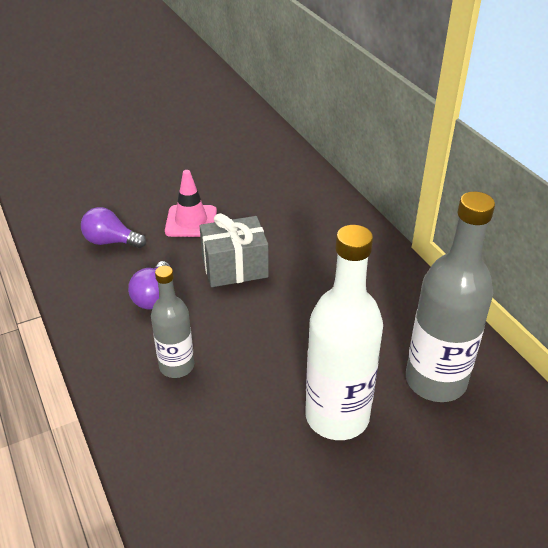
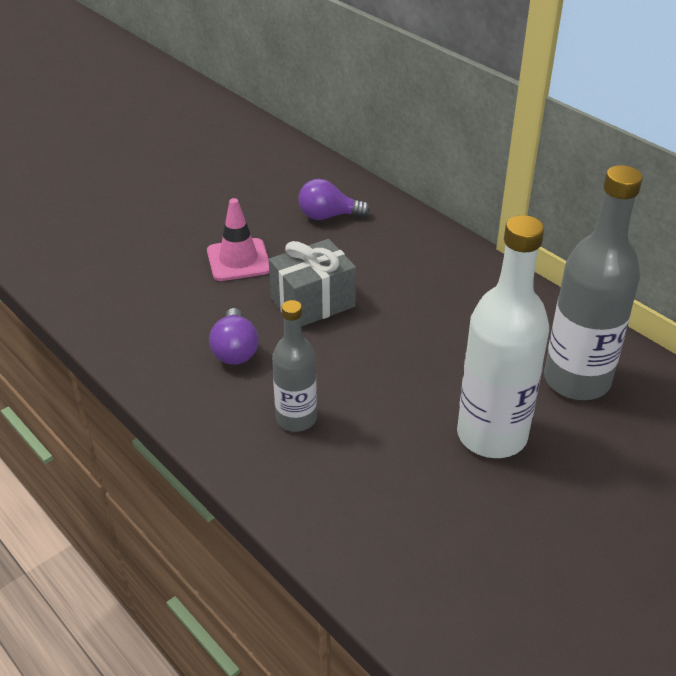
camera: 15 degrees left, 0 degrees up
(111, 241) = (153, 298): purple light bulb -> purple light bulb (328, 216)

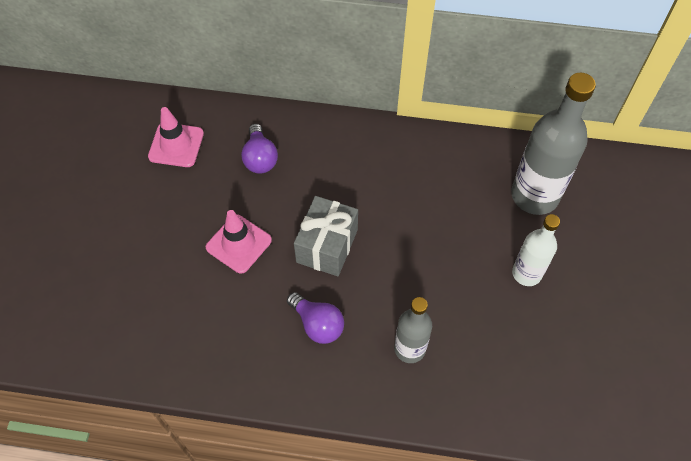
camera: 40 degrees left, 20 degrees up
(269, 175) = (176, 145): none -> pink traffic cone
(328, 216) = (260, 158): purple light bulb -> purple light bulb turned 60 degrees counterclockwise
(491, 435) = (526, 273): white bottle -> white bottle, size x0.59

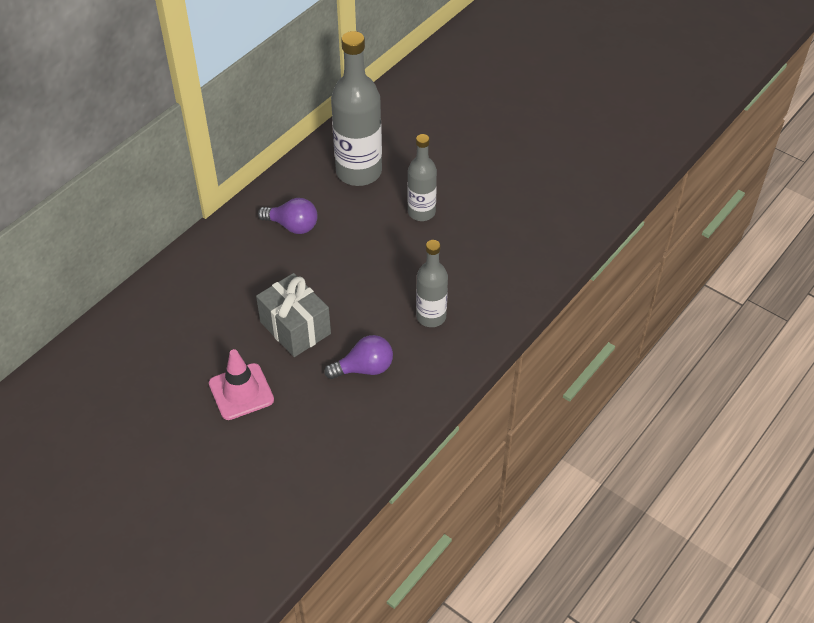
camera: 60 degrees left, 10 degrees down
(176, 145) = (89, 396): pink traffic cone -> none
(260, 158) = (164, 336): purple light bulb -> purple light bulb (292, 226)
(526, 273) = (421, 212): white bottle -> grey bottle

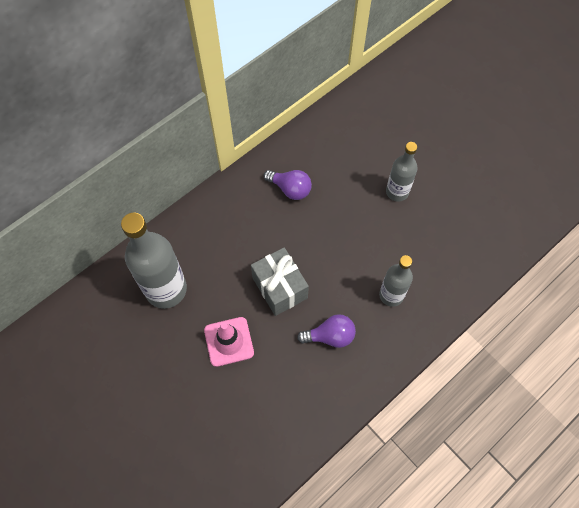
camera: 10 degrees right, 15 degrees up
(359, 172) = (351, 144): grey bottle -> grey bottle (166, 289)

